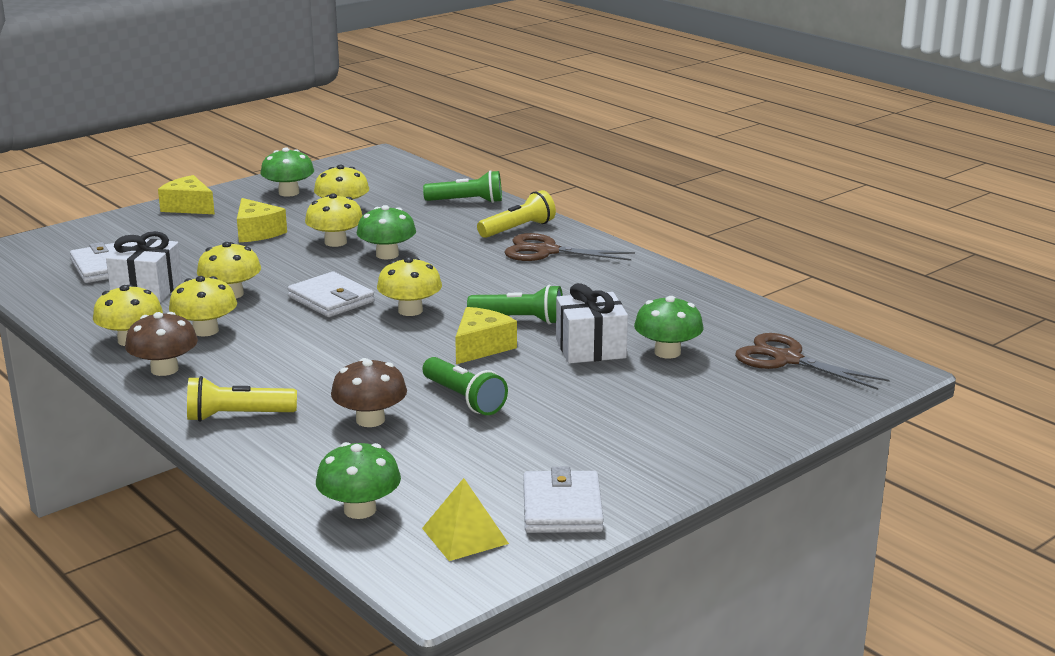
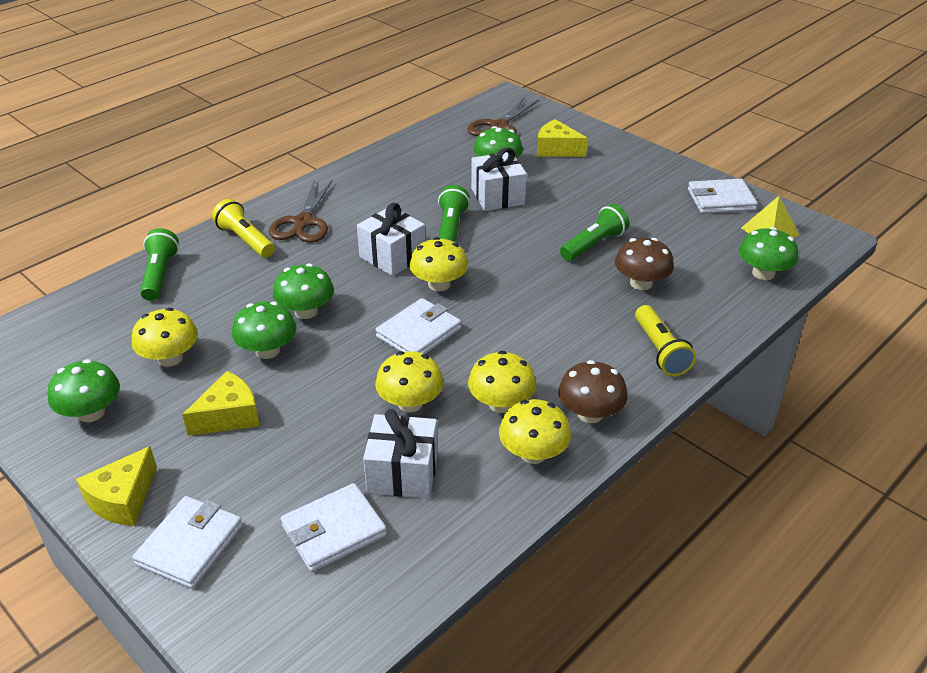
camera: 95 degrees left, 15 degrees up
(129, 227) = (190, 545): none -> white wallet
(335, 242) = (267, 350): yellow mushroom -> green mushroom
(470, 290) = (392, 256): none -> white gift
(481, 347) = (505, 243): yellow cheese -> yellow cheese (556, 149)

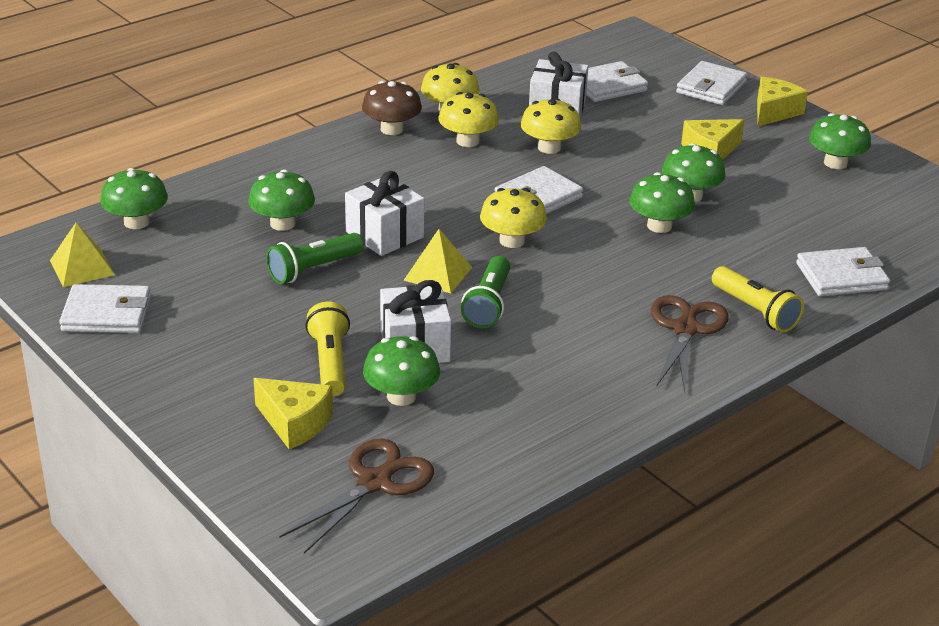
camera: 175 degrees left, 5 degrees down
(160, 275) = (841, 277): green flashlight -> white wallet
(170, 358) = (785, 197): yellow mushroom -> none
(392, 256) = (565, 275): white gift -> white gift (384, 235)
(495, 249) = (438, 273): none -> yellow pyramid
(641, 283) = (282, 223): brown mushroom -> green mushroom
(660, 351) = (302, 165): yellow flashlight -> yellow flashlight (330, 362)

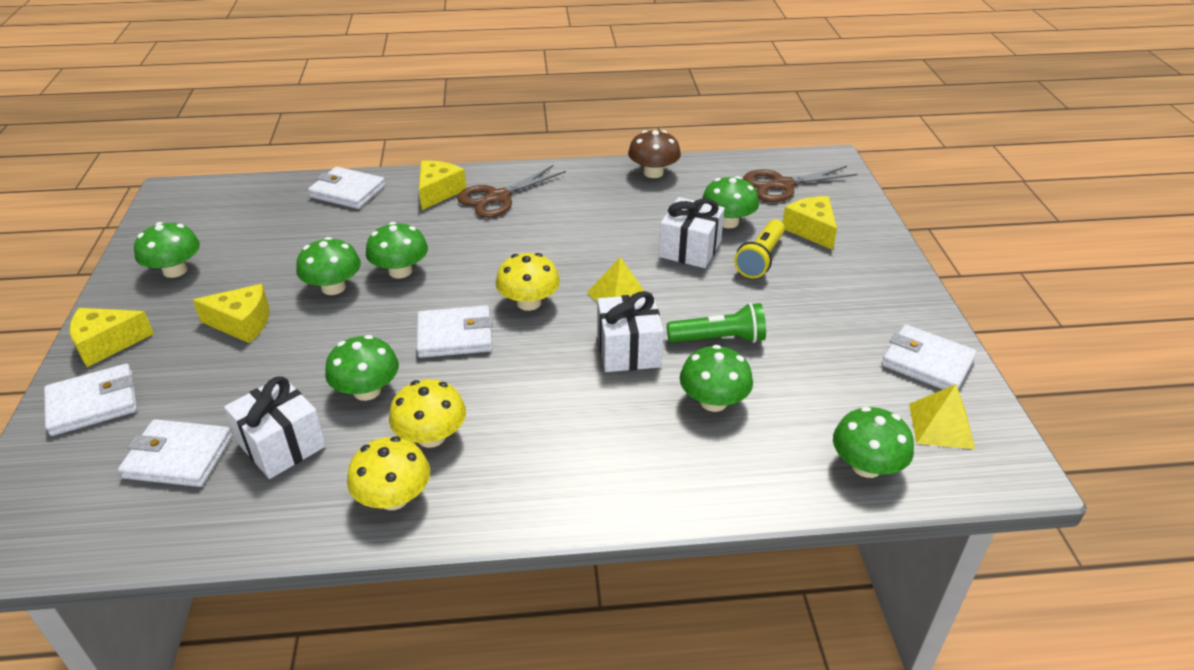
camera: 145 degrees left, 5 degrees up
(391, 129) = (489, 495): brown mushroom -> brown mushroom (653, 173)
(488, 304) = (607, 259): green flashlight -> none
(549, 148) = (367, 391): yellow mushroom -> green mushroom
(755, 311) = (438, 192): yellow flashlight -> yellow cheese

